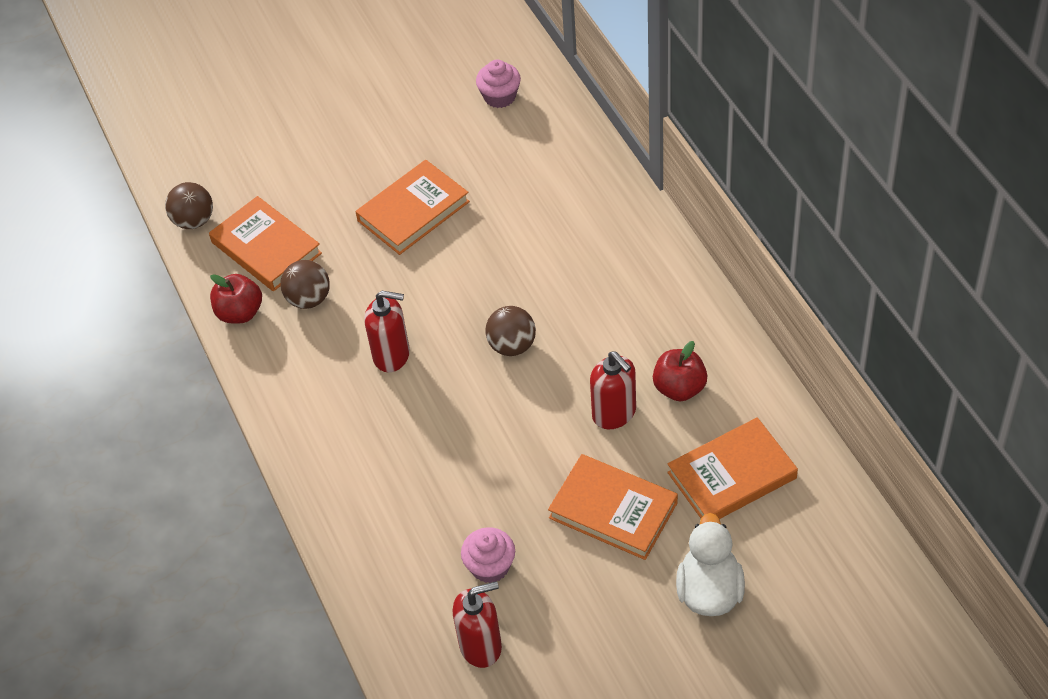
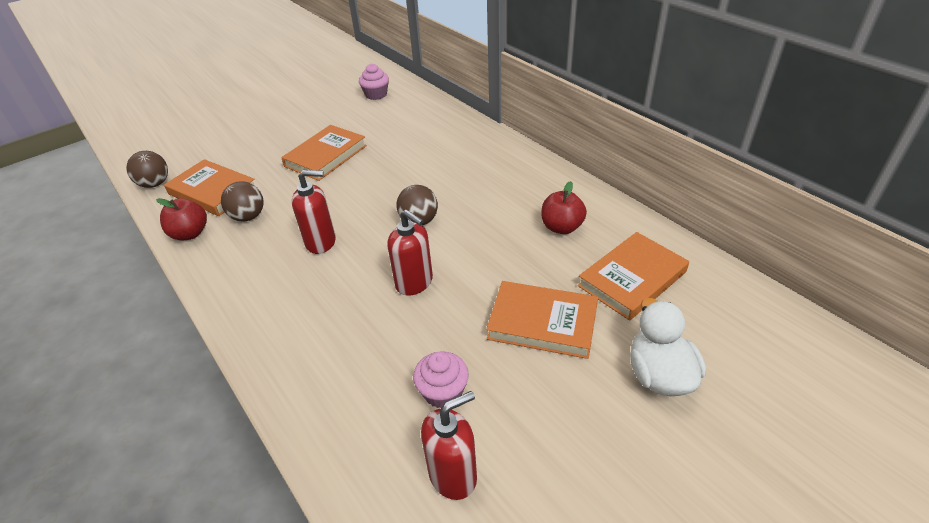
camera: 15 degrees left, 10 degrees down
(614, 413) = (516, 252): red soap dispenser -> red soap dispenser (414, 283)

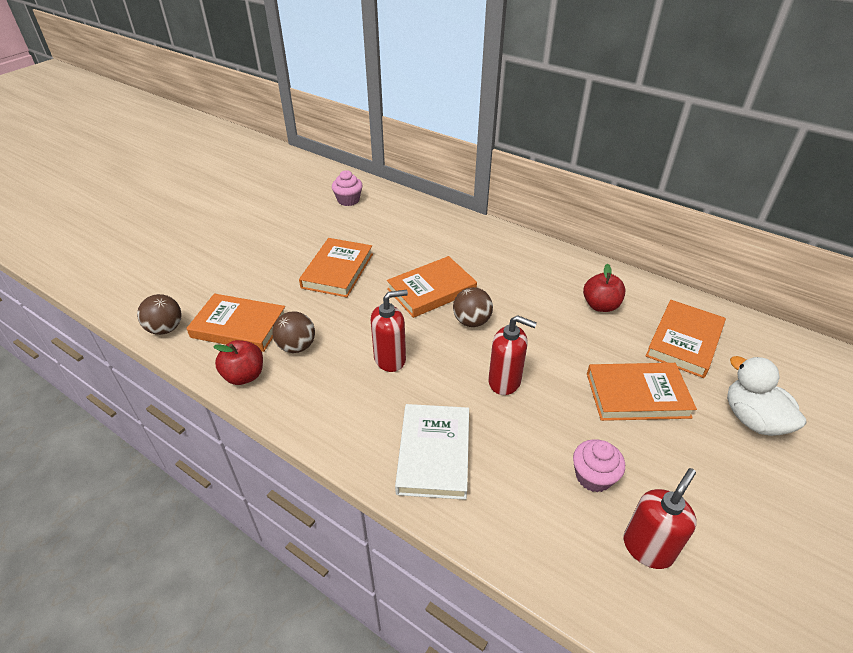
camera: 20 degrees left, 0 degrees up
(304, 335) = (434, 453): none -> white book
(400, 186) = (431, 290): none -> orange book

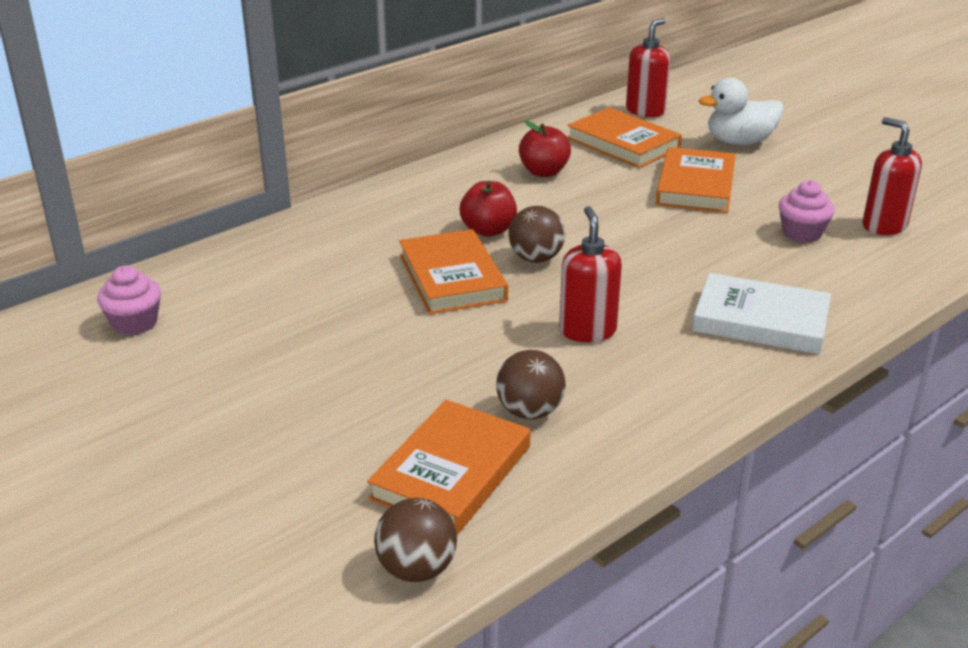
camera: 75 degrees left, 10 degrees down
(244, 376) = (580, 469): red apple -> red apple (488, 230)
(337, 270) = (352, 355): orange book -> none
(505, 381) = (654, 255): red soap dispenser -> red soap dispenser (645, 111)

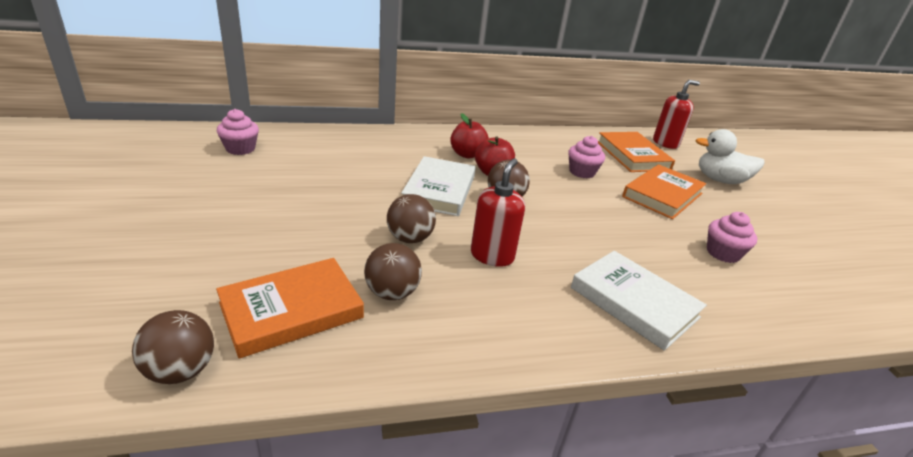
camera: 25 degrees right, 0 degrees up
(452, 278) = (439, 190): orange book -> white book
(483, 348) = (410, 238): none -> brown ball
(544, 172) = (563, 154): red apple -> red apple (467, 154)
(587, 189) = (582, 172): none -> pink cupcake
(884, 226) = (801, 273): red soap dispenser -> none

